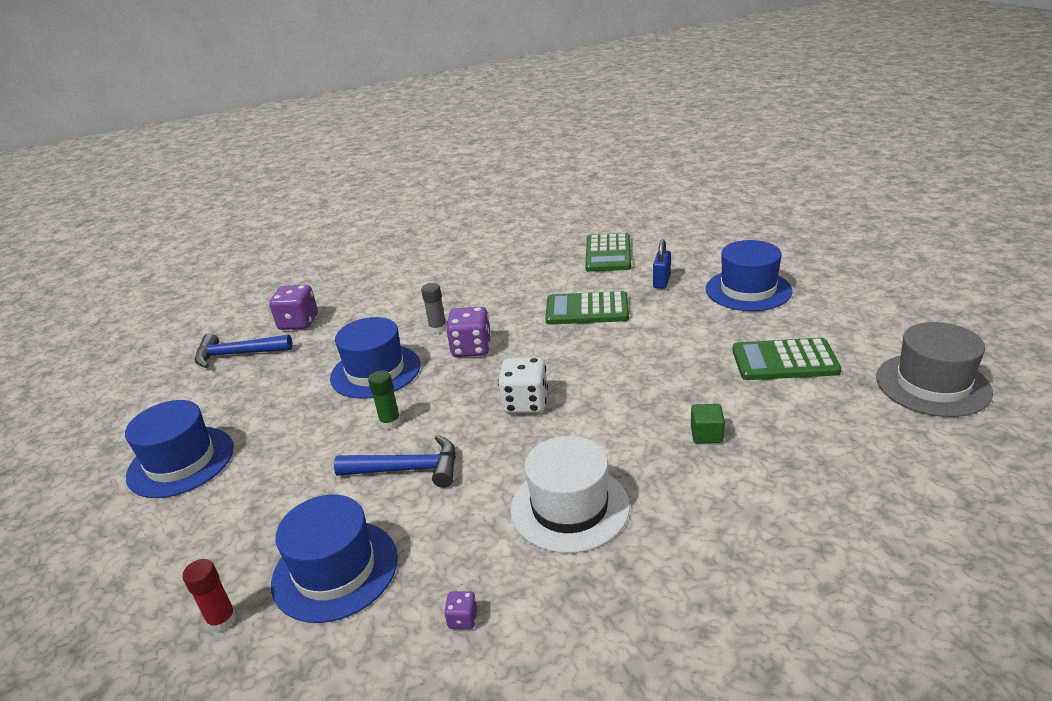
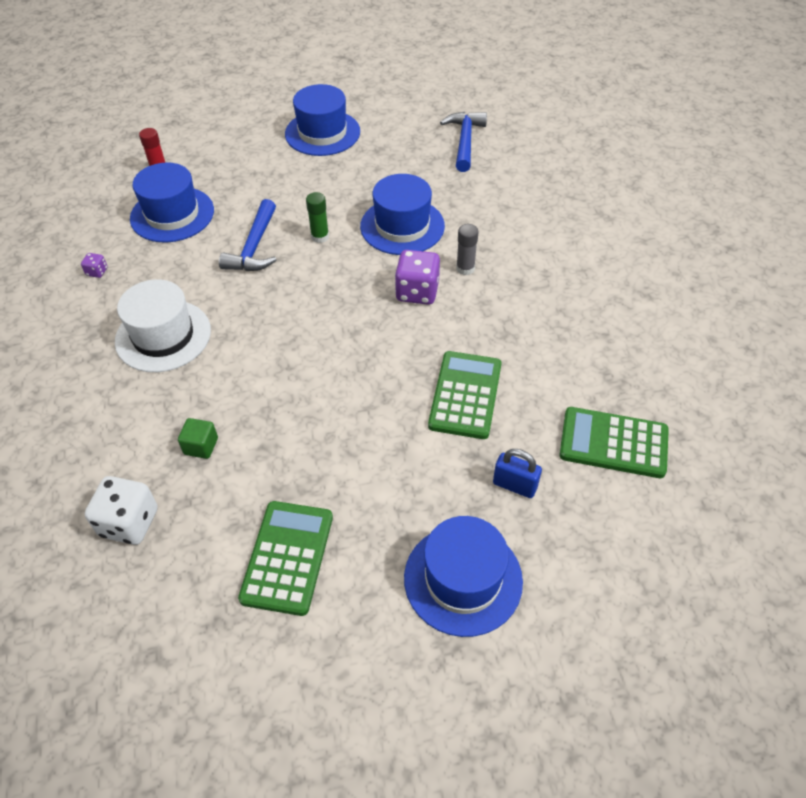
camera: 95 degrees right, 20 degrees up
(298, 322) = (511, 172): purple dice -> none
(525, 403) = (308, 323): white dice -> white dice (129, 522)
(932, 384) = (179, 694): grey hat -> none

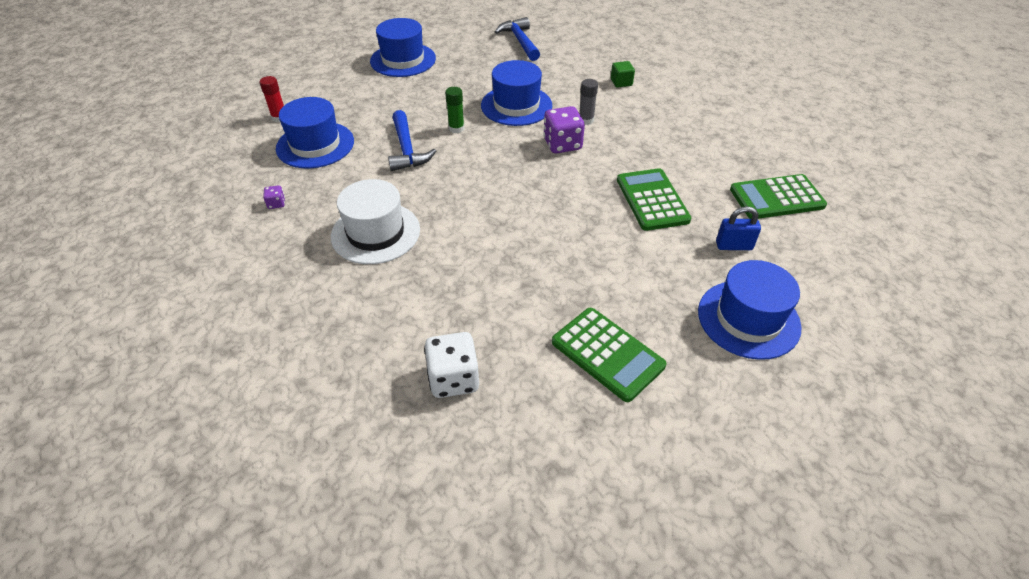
camera: 25 degrees left, 5 degrees down
(201, 446) = (472, 301): green cube -> green cube (621, 82)
(287, 557) = (607, 354): green calculator -> green calculator turned 150 degrees clockwise

